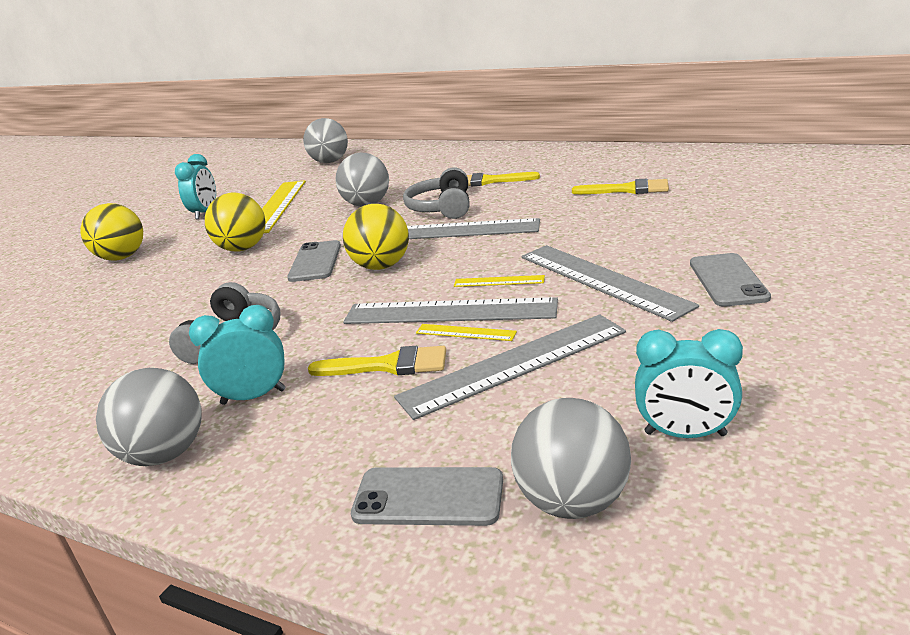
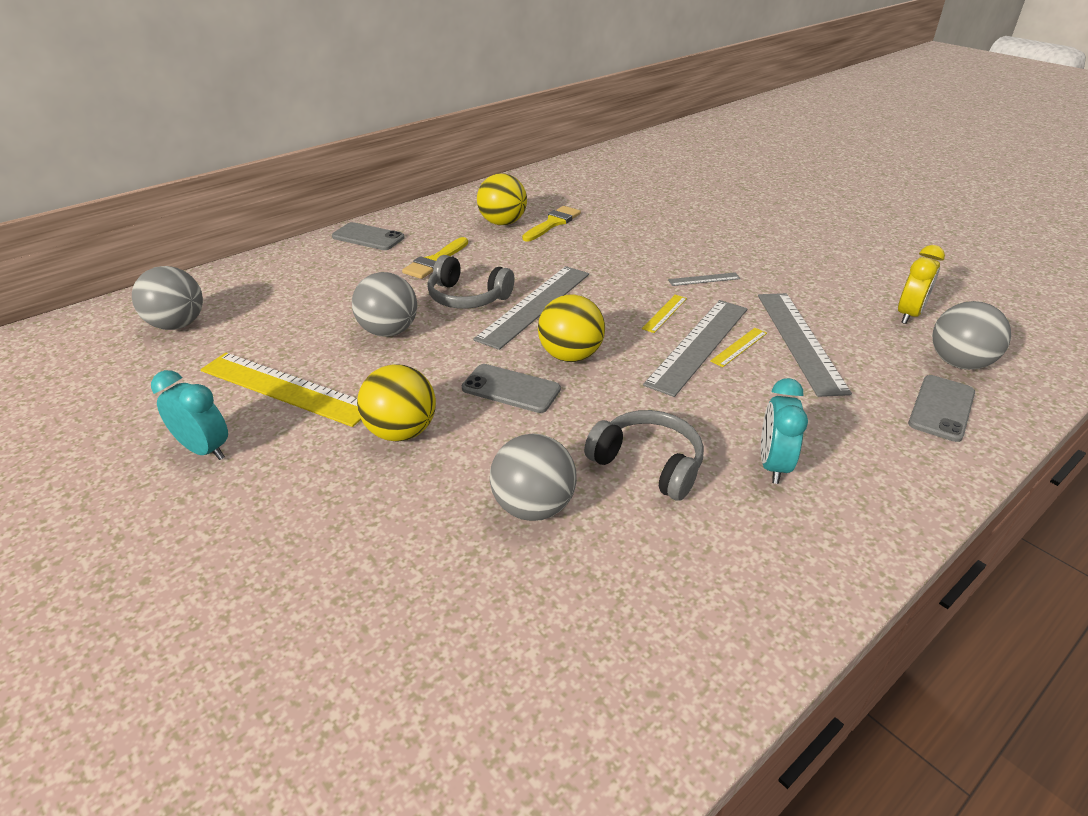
camera: 70 degrees left, 10 degrees up
(122, 257) = (274, 546): yellow ball -> yellow ball (502, 223)
(165, 454) = (842, 526): grey ball -> grey ball (533, 507)
(388, 365) = (766, 389): yellow brush -> none
(601, 280) = (704, 279): grey ruler -> grey ruler, size x0.45
(685, 434) = (908, 315): turquoise clock -> yellow clock
(728, 280) = (744, 247): grey phone -> grey phone (368, 237)

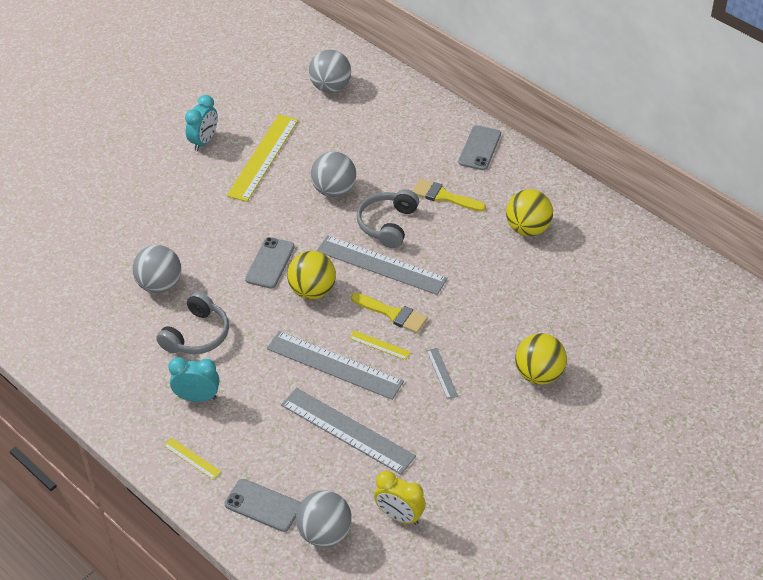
camera: 85 degrees right, 10 degrees up
(401, 432) = (223, 218): yellow ball -> yellow ball (539, 374)
(553, 223) = (535, 263): yellow brush -> yellow brush (393, 314)
(739, 347) = (334, 390): yellow ruler -> yellow ruler (192, 458)
(800, 341) = (347, 430): grey ruler -> grey ruler turned 45 degrees clockwise

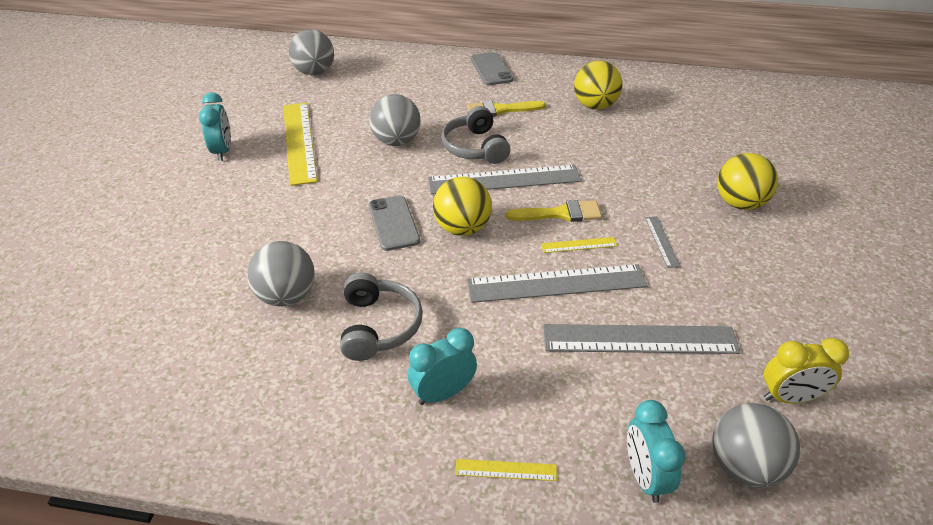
camera: 35 degrees left, 5 degrees down
(263, 505) = (645, 476): grey phone -> turquoise clock
(442, 373) = (662, 241): grey ruler -> grey ruler turned 45 degrees clockwise

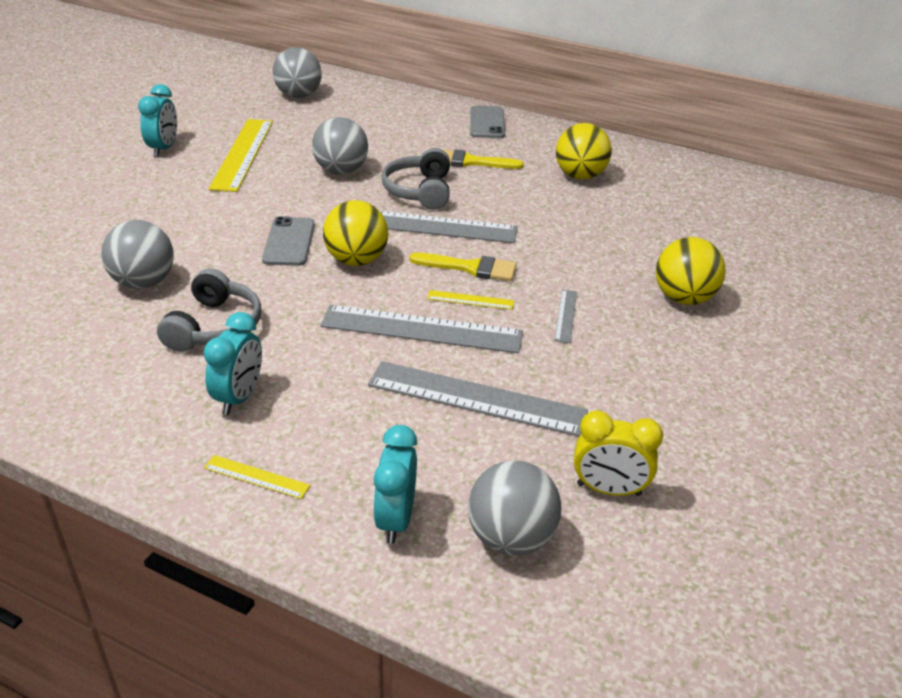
camera: 15 degrees right, 5 degrees down
(443, 393) = (239, 397): turquoise clock -> turquoise clock turned 120 degrees clockwise

